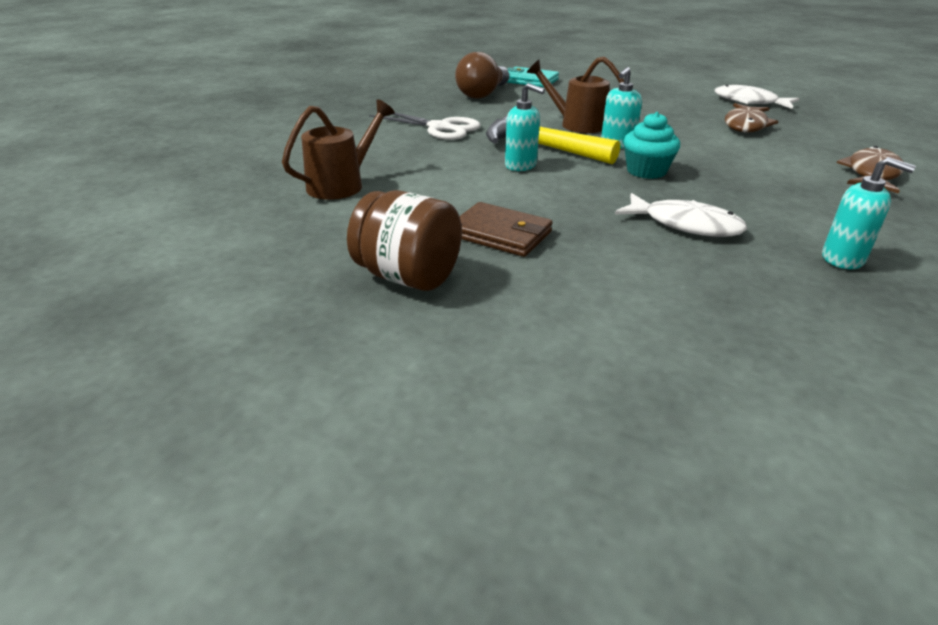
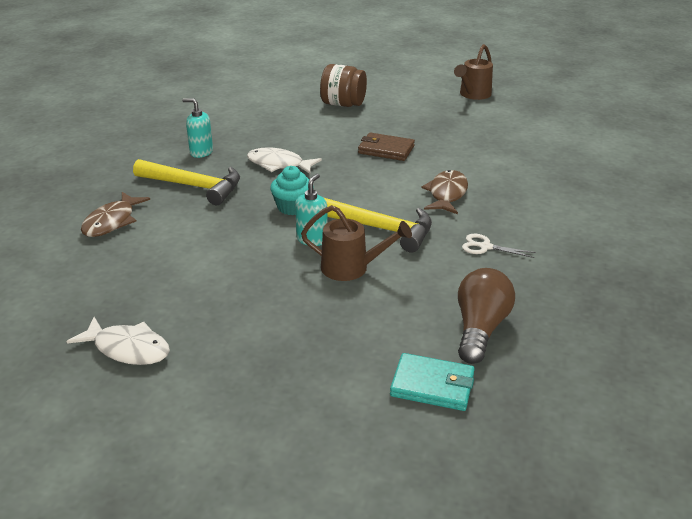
camera: 170 degrees right, 0 degrees up
(342, 184) = (506, 174): brown watering can -> brown watering can (473, 95)
(408, 277) = (421, 126): brown jar -> brown jar (343, 104)
(439, 128) = (485, 247): white scissors -> white scissors, size x0.60
(521, 165) = (391, 204): turquoise soap dispenser -> none
(745, 125) = (169, 287): brown fish -> brown fish (447, 194)
(802, 204) = (194, 186): none -> yellow hammer

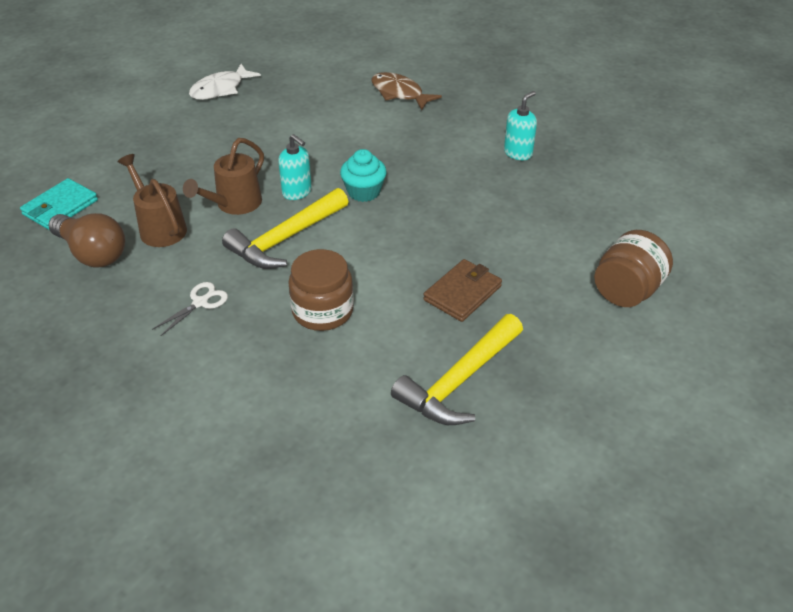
camera: 110 degrees right, 10 degrees up
(194, 186) = (441, 140): yellow hammer -> yellow hammer (459, 381)
(279, 164) = (463, 200): white fish -> none
(447, 194) = (323, 311): brown fish -> brown jar
(473, 95) = (630, 461): brown watering can -> brown watering can (159, 227)

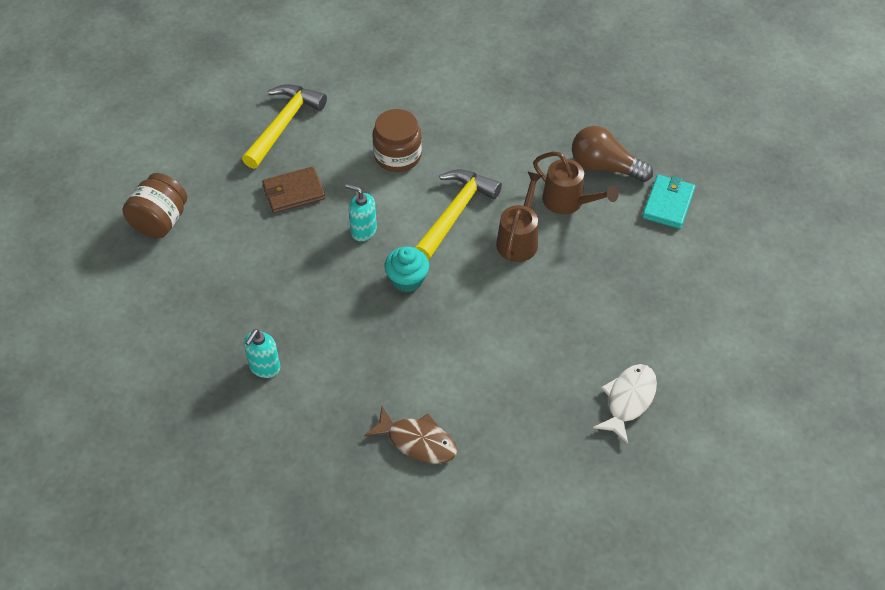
camera: 165 degrees right, 10 degrees up
(200, 303) = (493, 143): white scissors -> none
(297, 192) = (469, 266): turquoise soap dispenser -> turquoise soap dispenser (363, 230)
(462, 293) = (293, 192): brown wallet -> brown wallet turned 45 degrees clockwise

